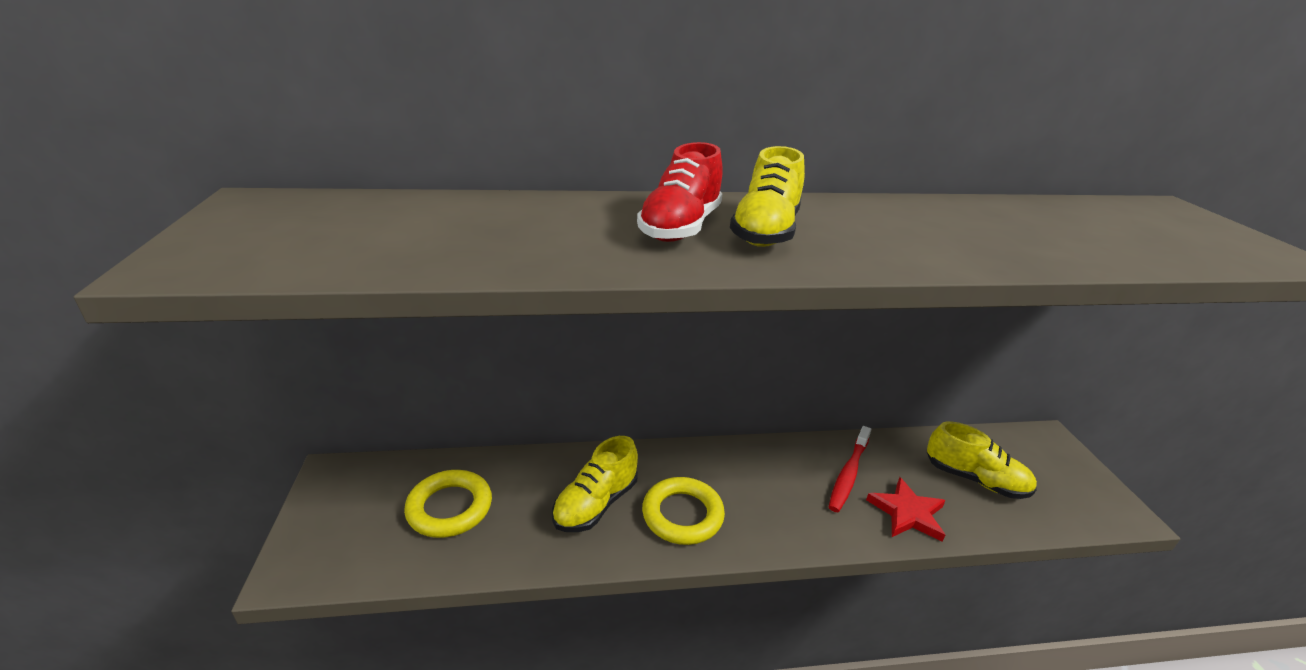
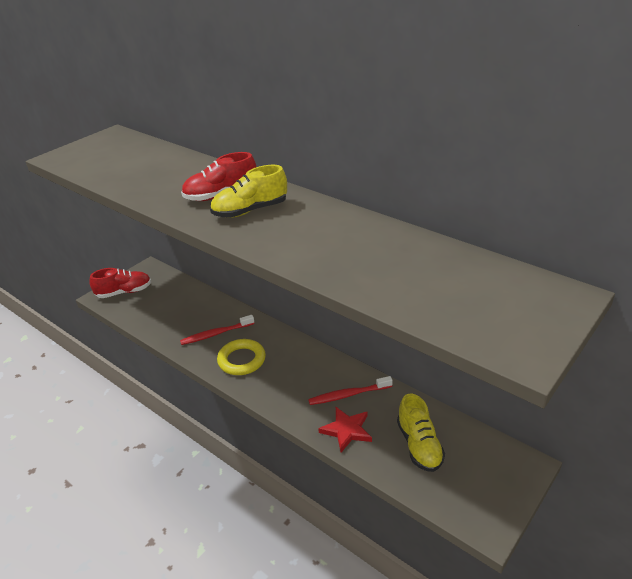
camera: 50 degrees right, 5 degrees up
(337, 535) = (124, 292): none -> red shoe
(449, 508) = (166, 303): yellow ring -> none
(596, 504) = (216, 334): yellow shoe -> red toothbrush

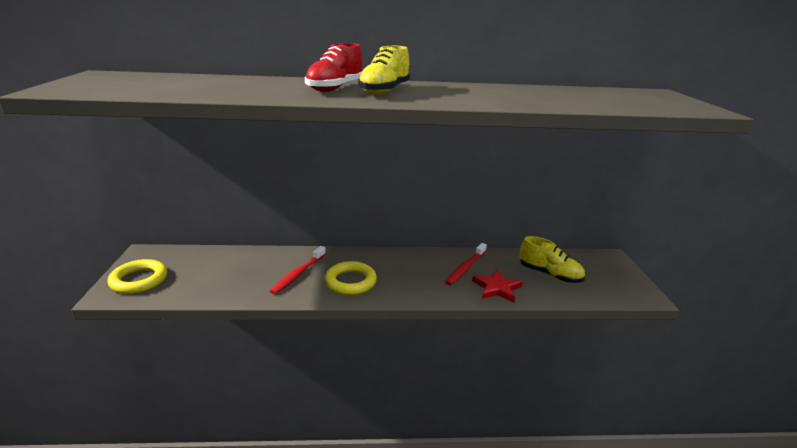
camera: 45 degrees left, 10 degrees down
(124, 292) = (139, 280): red shoe -> yellow ring

